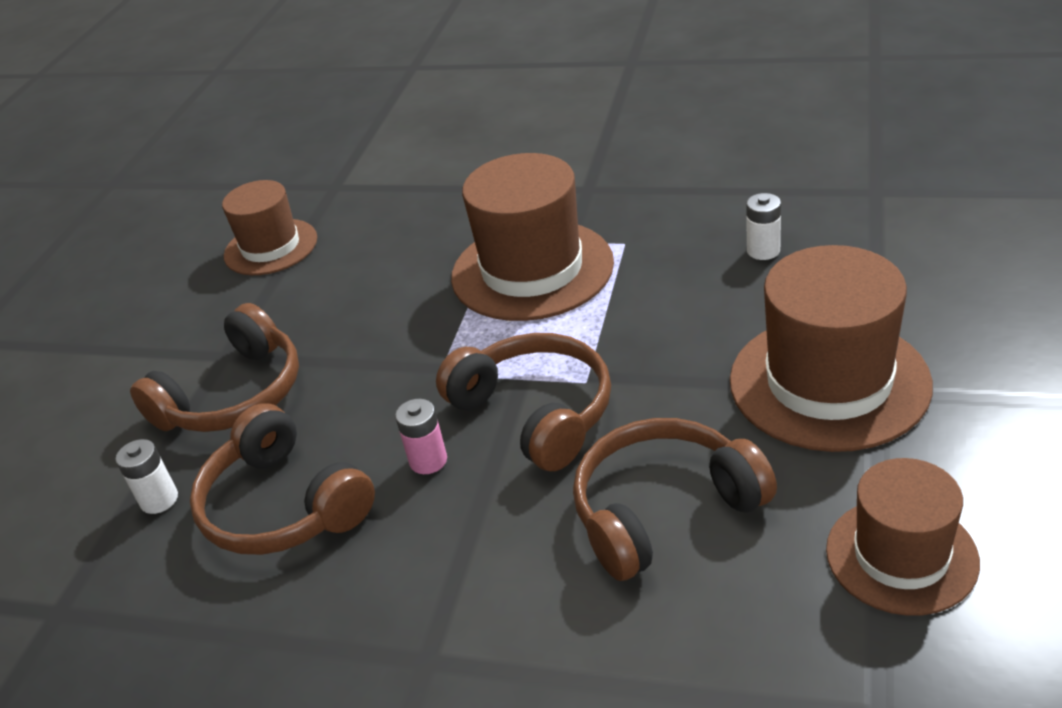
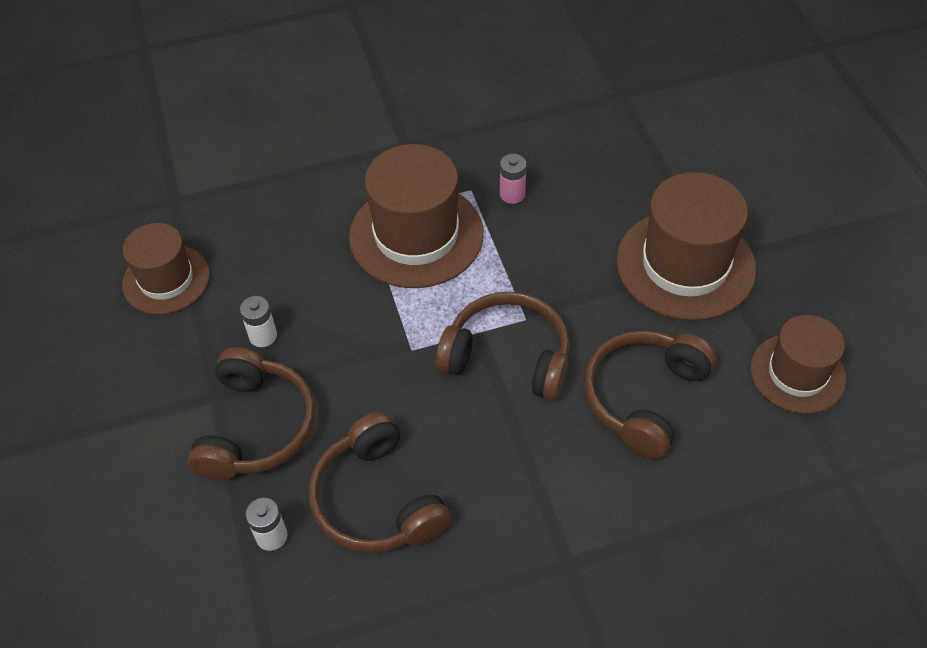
camera: 35 degrees left, 15 degrees up
(283, 505) = (377, 500): brown headphones -> brown headphones turned 45 degrees clockwise
(428, 460) = (459, 422): pink battery -> pink battery (512, 194)
(763, 251) = (576, 168): white battery -> white battery (263, 336)

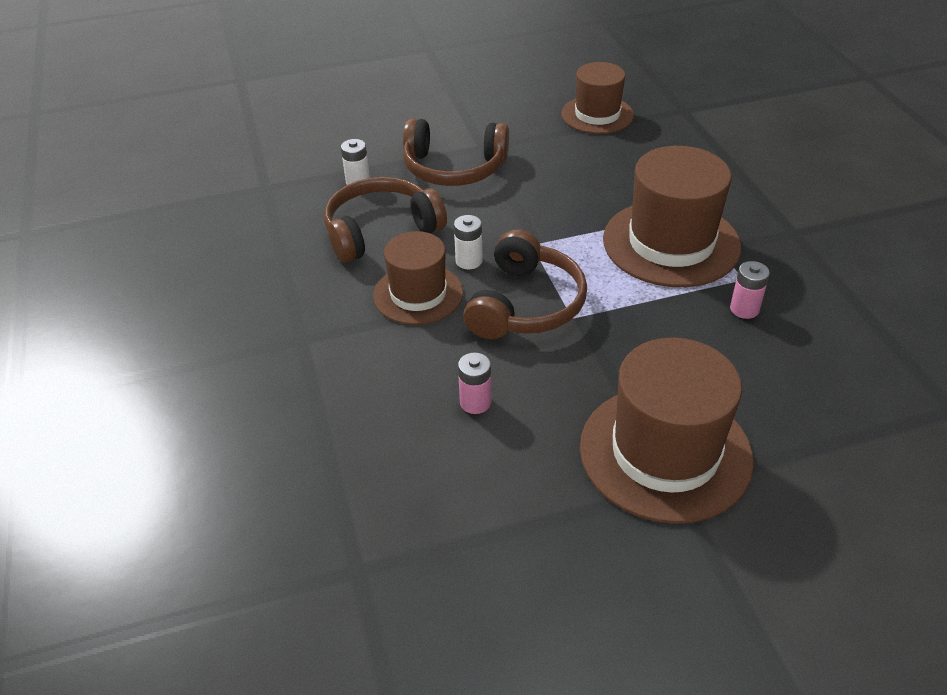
camera: 90 degrees right, 10 degrees down
(263, 336) = (543, 164): white battery -> white battery (469, 261)
(644, 397) = (475, 402): brown headphones -> pink battery
(797, 373) = (506, 547): brown hat -> brown hat (418, 294)

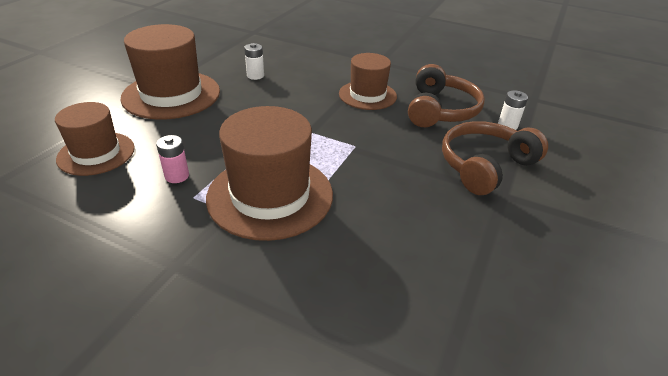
camera: 130 degrees right, 5 degrees down
(469, 261) = (372, 119): white battery -> white battery (255, 76)
(475, 402) = (277, 75): pink battery -> none
(525, 304) = (310, 115): brown headphones -> none
(597, 115) = (499, 300): brown hat -> brown hat (96, 153)

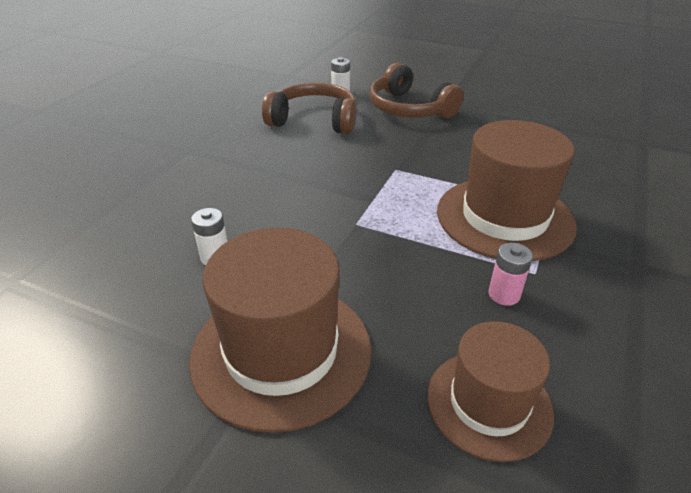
camera: 90 degrees left, 0 degrees up
(367, 95) = (282, 160): brown hat -> none

